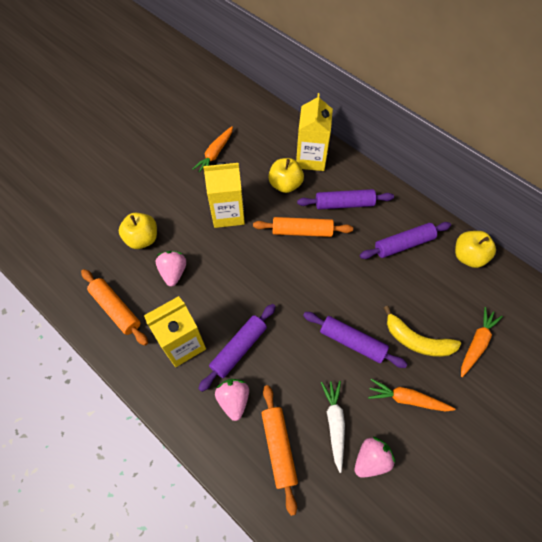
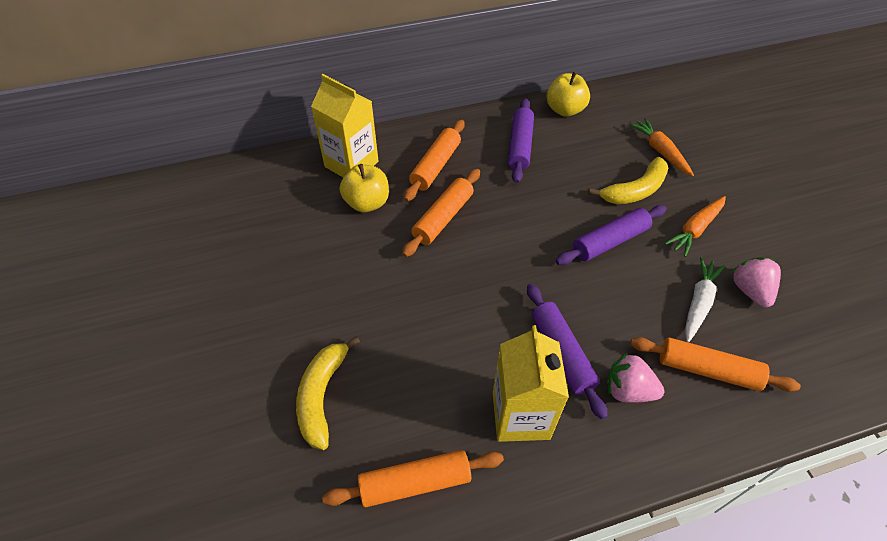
camera: 60 degrees left, 10 degrees down
(142, 239) = (322, 396): yellow apple -> yellow banana
(173, 272) = (405, 379): pink strawberry -> none
(215, 153) = (258, 249): orange carrot -> none
(228, 213) = (361, 277): yellow carton -> none
(334, 423) = (698, 303): white carrot -> white carrot turned 90 degrees clockwise
(344, 204) = (435, 166): purple rolling pin -> orange rolling pin

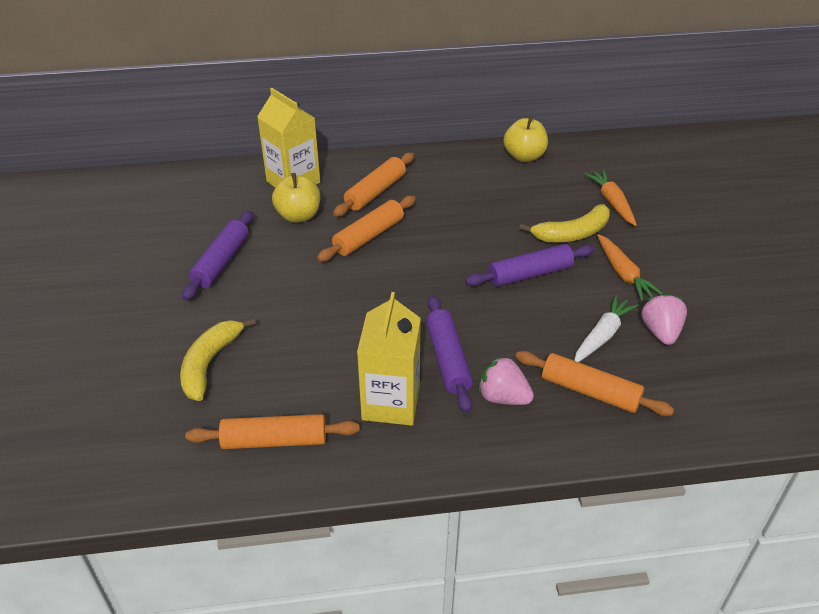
camera: 10 degrees right, 10 degrees down
(520, 146) = (466, 183): purple rolling pin -> purple rolling pin (221, 262)
(695, 229) = (623, 273): orange carrot -> orange carrot turned 75 degrees counterclockwise

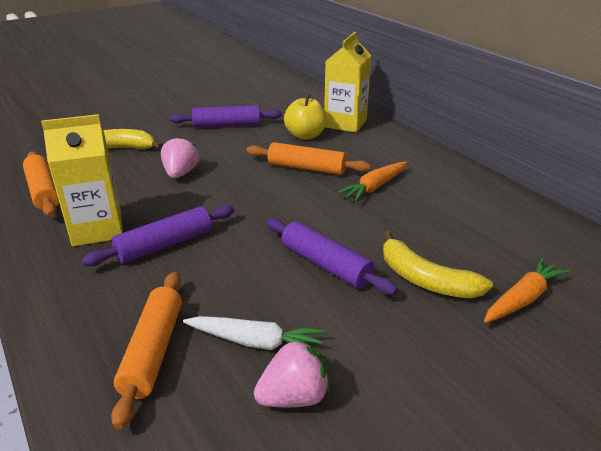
camera: 65 degrees right, 10 degrees down
(375, 192) = (370, 156): orange rolling pin -> none
(503, 397) = (124, 289): pink strawberry -> pink strawberry (180, 174)
(524, 156) = (528, 216): yellow apple -> none
(623, 273) = (386, 337): orange carrot -> orange carrot (375, 187)

